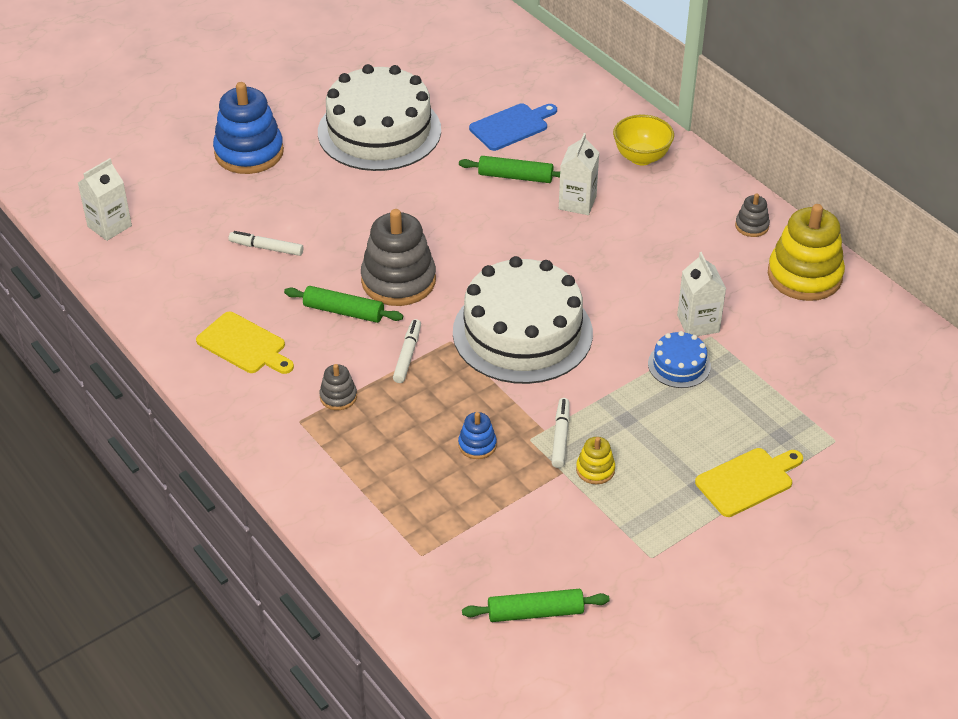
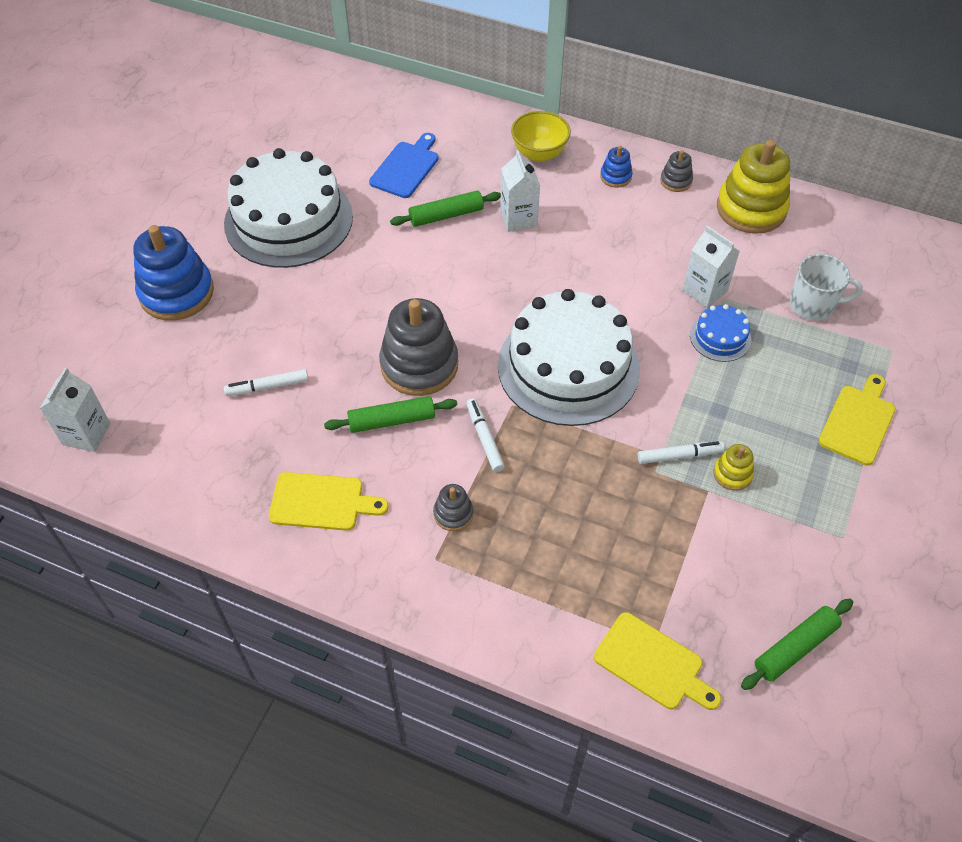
camera: 30 degrees left, 10 degrees up
(409, 568) = (653, 663): none -> yellow cutting board
(477, 445) = (615, 500): blue stacking toy -> blue stacking toy (615, 176)
(560, 437) = (679, 456): white marker -> white marker turned 105 degrees clockwise
(792, 375) = (813, 305): none -> white mug

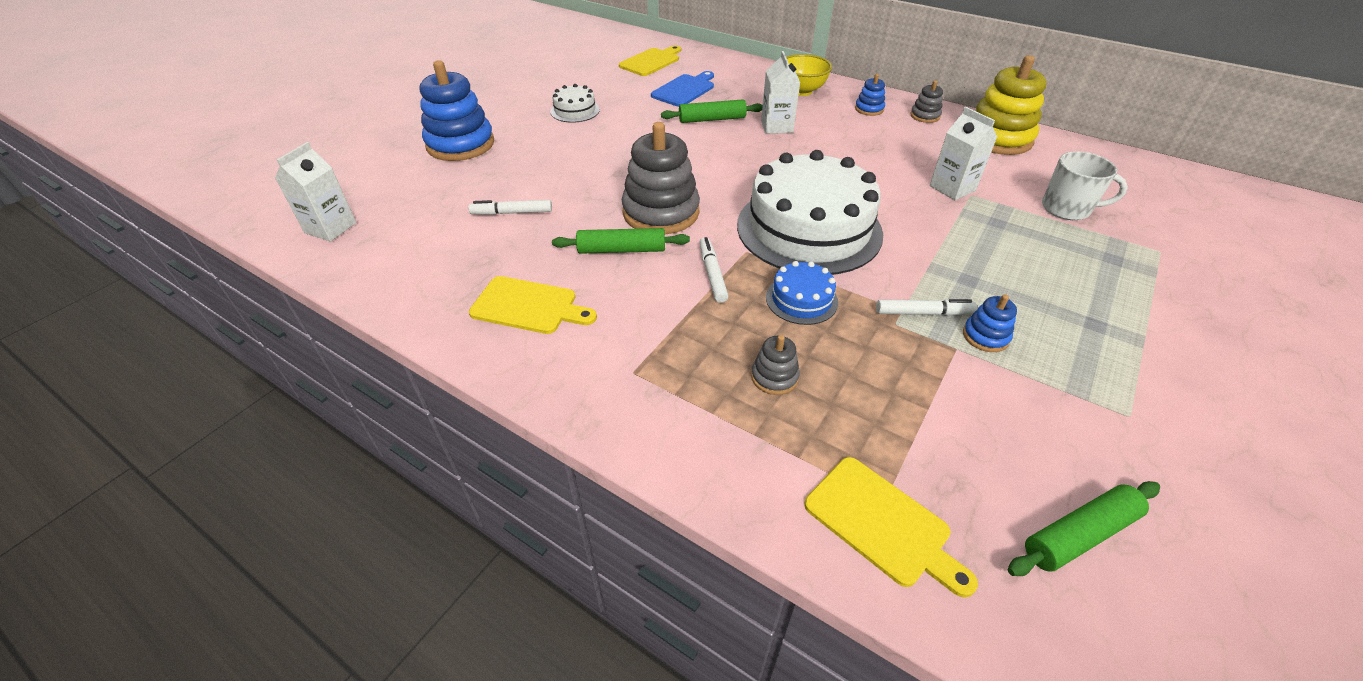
camera: 10 degrees right, 10 degrees down
(288, 220) = (575, 110): white cake -> white cake, size x0.44
(453, 514) = (664, 333): grey stacking toy -> grey stacking toy (774, 377)
(720, 337) = (969, 223): blue cake -> blue cake (801, 299)
(732, 474) = (985, 336): yellow stacking toy -> blue stacking toy
(858, 421) = (1131, 307): yellow cutting board -> yellow cutting board (651, 61)

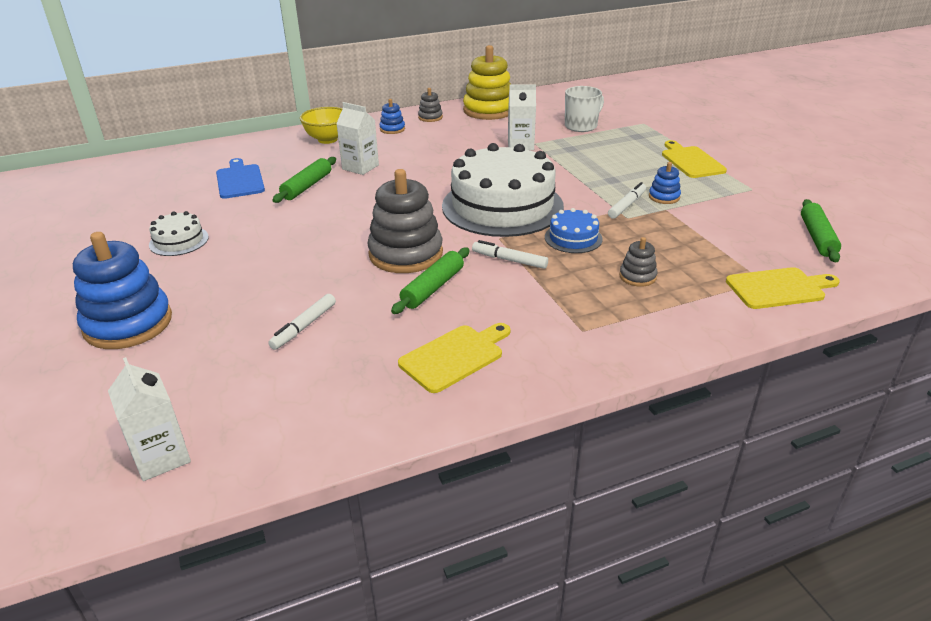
camera: 55 degrees left, 10 degrees down
(651, 61) = (161, 177): yellow cutting board -> yellow cutting board (691, 161)

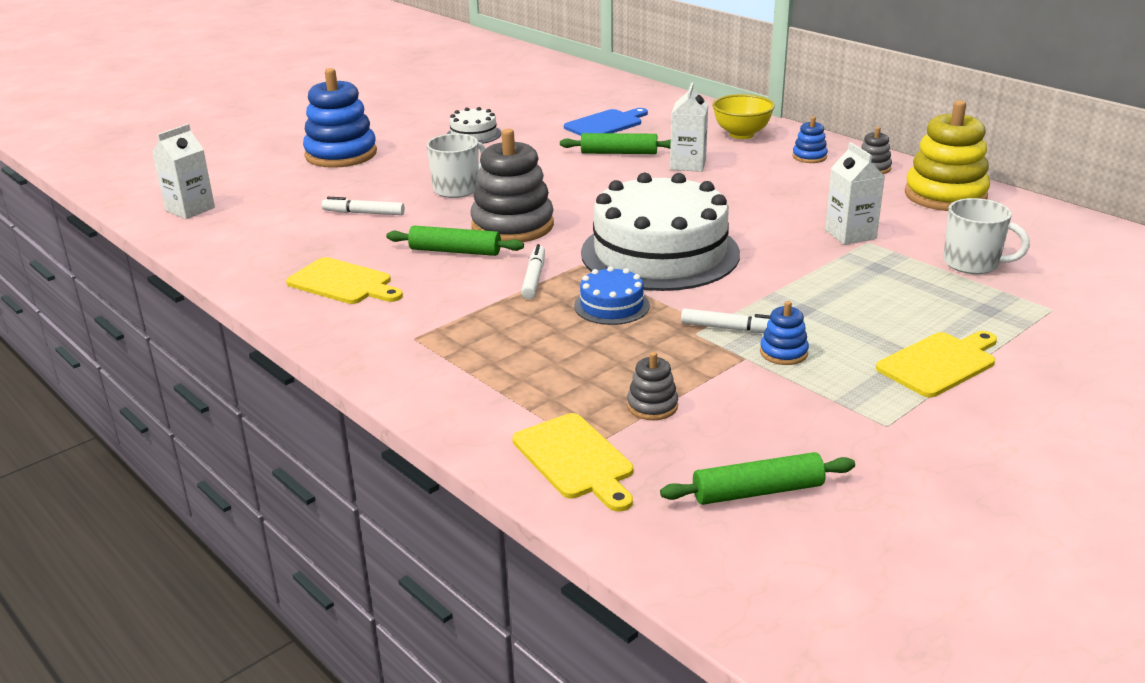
camera: 70 degrees right, 5 degrees down
(300, 268) = (457, 189): none -> white mug
(637, 276) = (544, 356): grey stacking toy -> grey stacking toy (652, 406)

